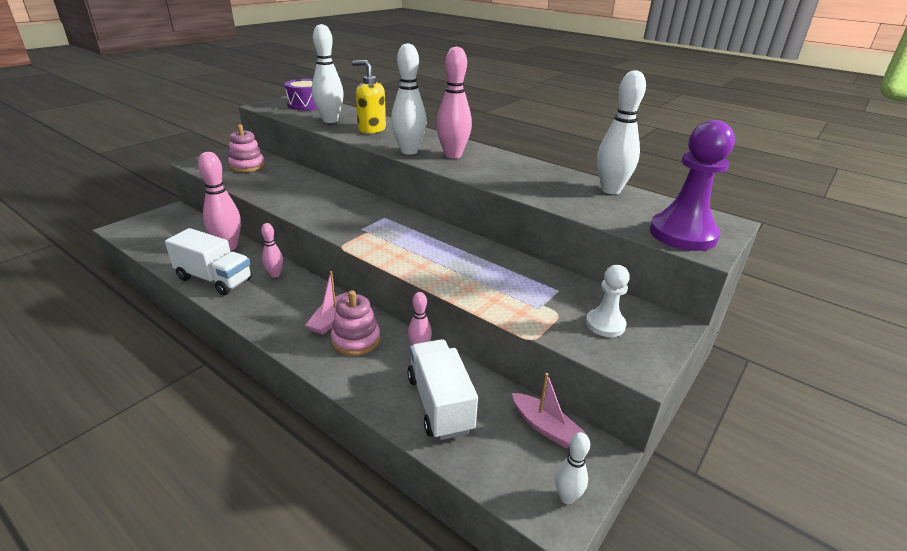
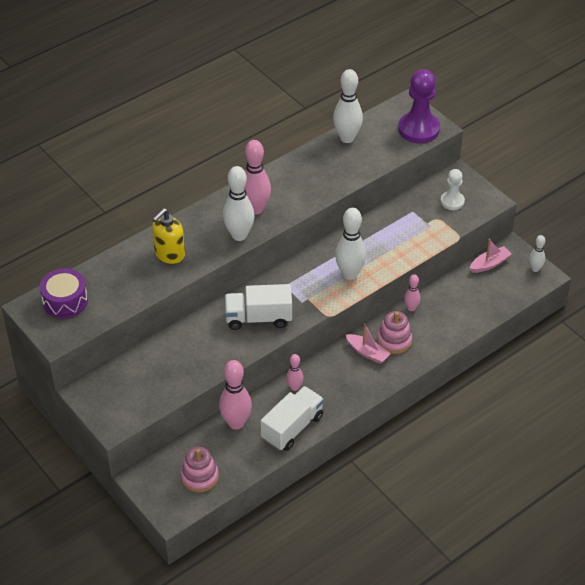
camera: 75 degrees left, 15 degrees up
(247, 166) = (136, 382): pink stacking toy -> pink stacking toy (199, 477)
(330, 120) = (132, 284): white bowling pin -> white bowling pin (349, 274)
(440, 403) = (463, 306): white truck -> white truck (258, 318)

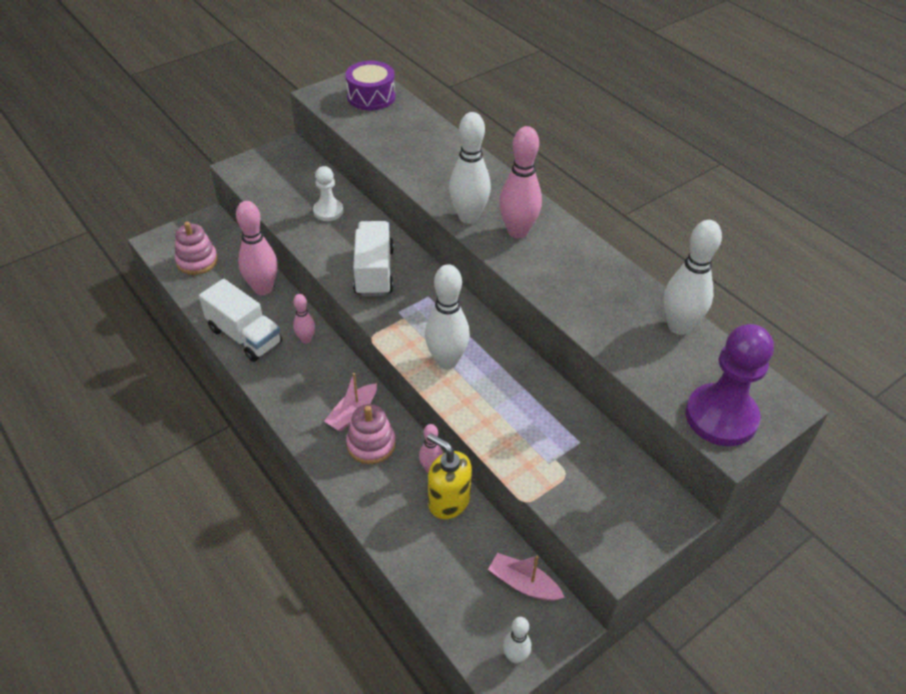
camera: 90 degrees right, 0 degrees up
(169, 254) = (437, 163): yellow soap dispenser -> yellow soap dispenser (448, 501)
(452, 201) = (608, 498): white pawn -> white pawn (328, 211)
(489, 264) = (523, 584): pink boat -> pink boat turned 150 degrees clockwise

